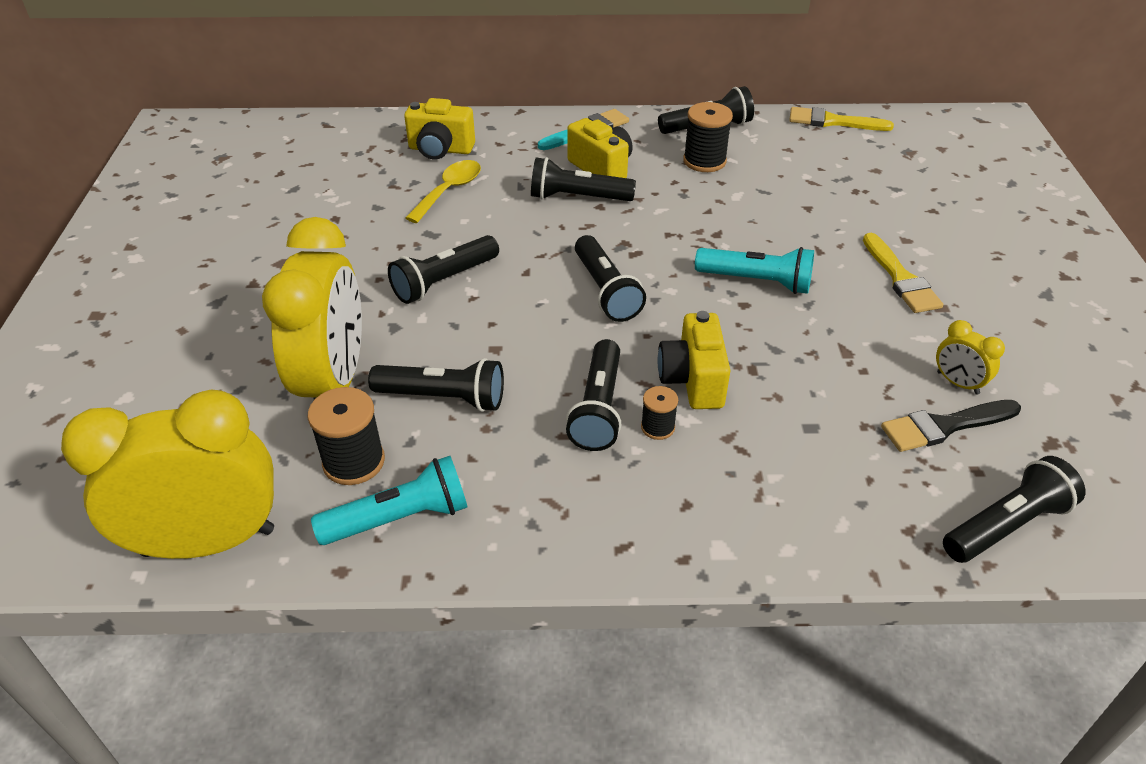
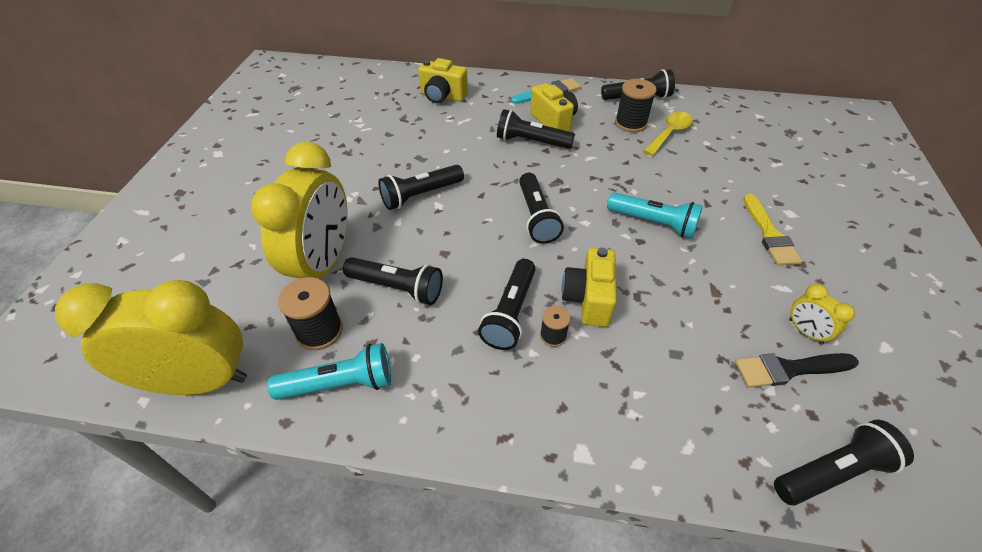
camera: 10 degrees right, 5 degrees up
(449, 191) = (441, 127): yellow spoon -> yellow spoon (669, 133)
(833, 121) = (734, 102): yellow brush -> none

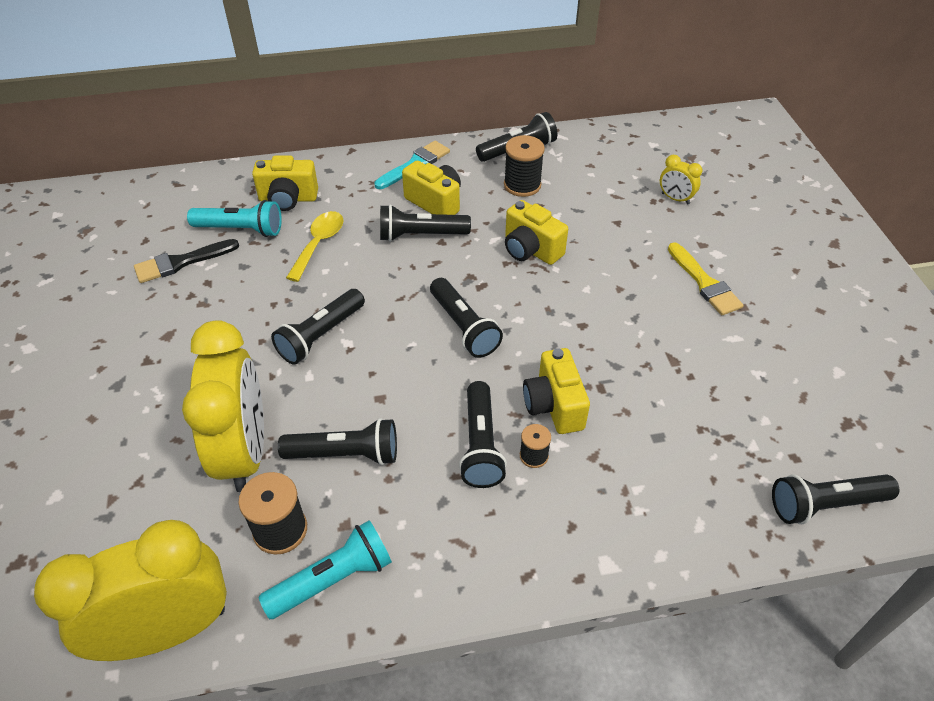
camera: 20 degrees left, 0 degrees up
(618, 172) = (530, 250): none -> yellow camera
(653, 223) = (588, 301): turquoise flashlight -> turquoise flashlight (241, 229)
(669, 133) = (568, 188): yellow spoon -> yellow spoon (319, 244)
(789, 369) = (763, 420): black brush -> black brush (181, 262)
(805, 331) = (766, 377): yellow clock -> yellow clock (675, 198)
(832, 471) = (825, 504): black flashlight -> black flashlight turned 150 degrees counterclockwise

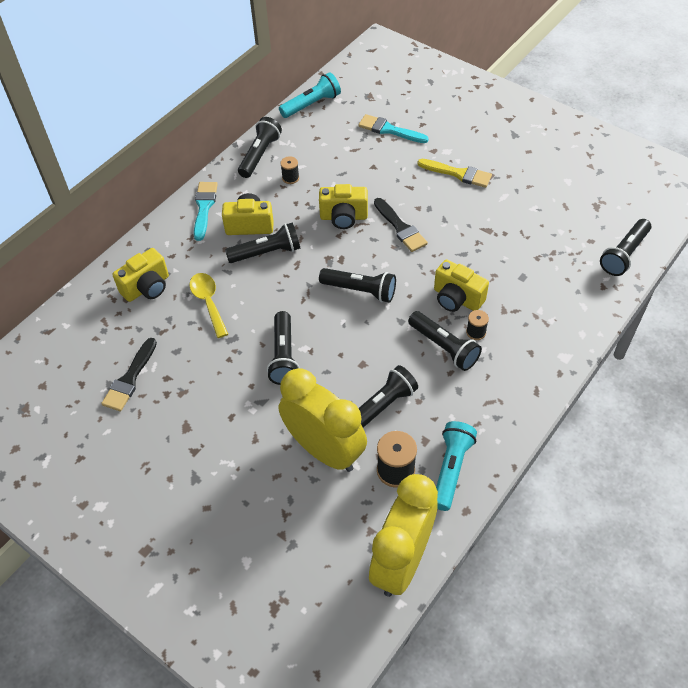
camera: 40 degrees left, 5 degrees up
(241, 229) = (141, 329): turquoise flashlight -> turquoise flashlight (311, 104)
(420, 235) = (267, 252): black flashlight -> black flashlight turned 150 degrees counterclockwise
(522, 185) = (290, 178): black spool -> black spool, size x0.57
(577, 295) = (400, 227): none -> black brush
(675, 198) = (389, 130): yellow clock -> turquoise brush

